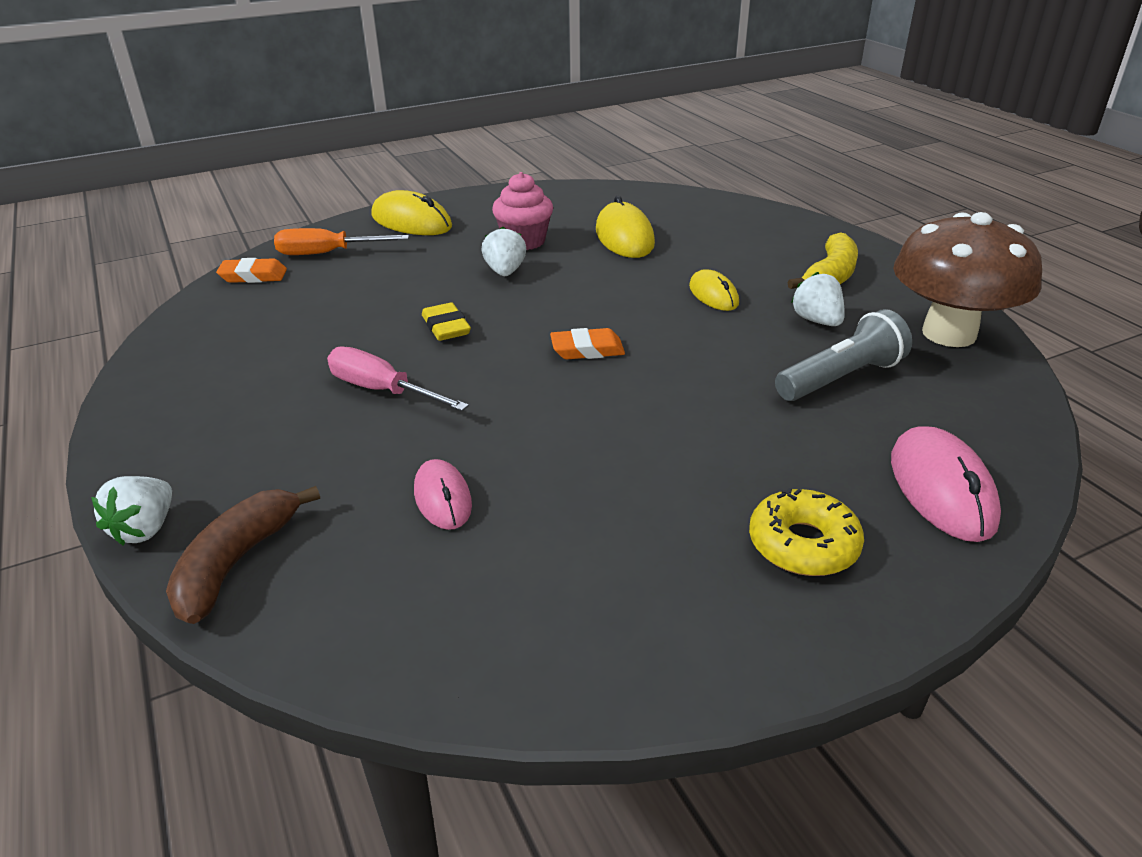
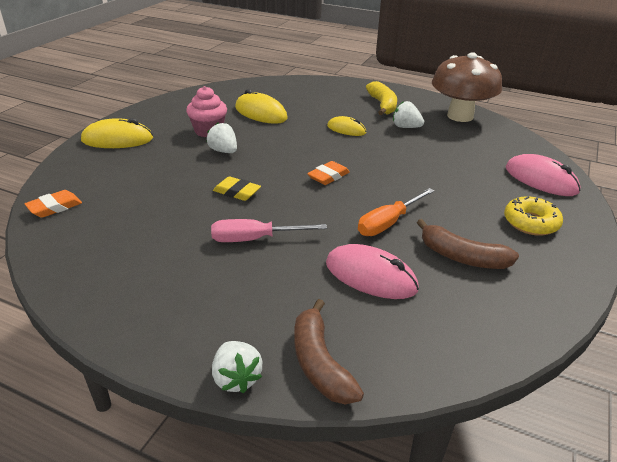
camera: 40 degrees left, 0 degrees up
(327, 253) = (88, 176): orange screwdriver -> orange screwdriver (388, 223)
(442, 498) = (370, 276): pink mouse -> pink mouse, size x1.59
(603, 537) = (462, 257): none -> brown banana
(840, 378) = (449, 149): grey flashlight -> none

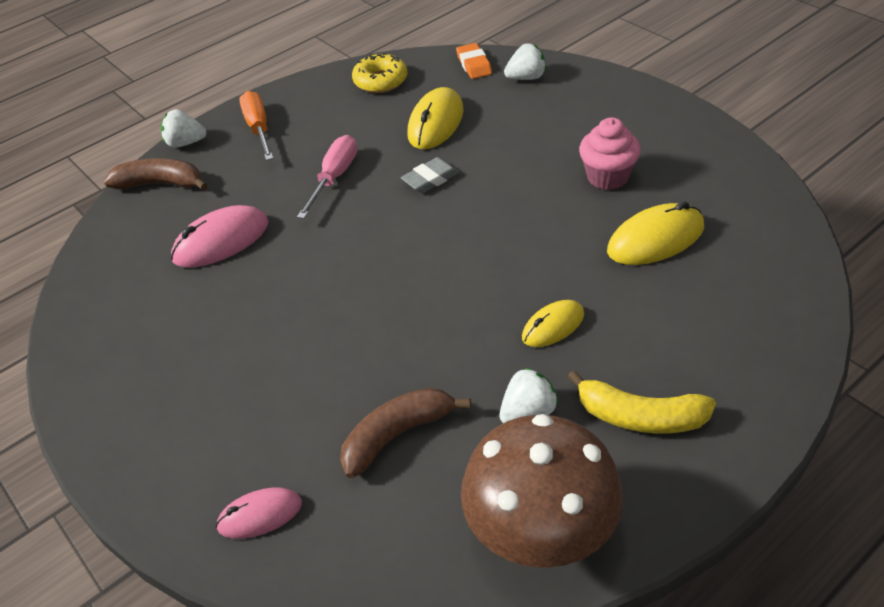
camera: 120 degrees right, 10 degrees up
(117, 139) = (612, 102): yellow mouse -> yellow mouse (436, 123)
(223, 151) = (539, 183): white strawberry -> white strawberry (526, 78)
(237, 192) = (430, 179): yellow eraser -> grey eraser
(328, 176) = (420, 263): orange eraser -> none
(388, 223) = (288, 285): orange screwdriver -> orange screwdriver (258, 128)
(462, 257) = (189, 322): brown banana -> brown banana (397, 435)
(530, 223) = (187, 427): yellow donut -> yellow donut (380, 81)
(540, 180) = (260, 515): pink mouse -> pink mouse, size x0.63

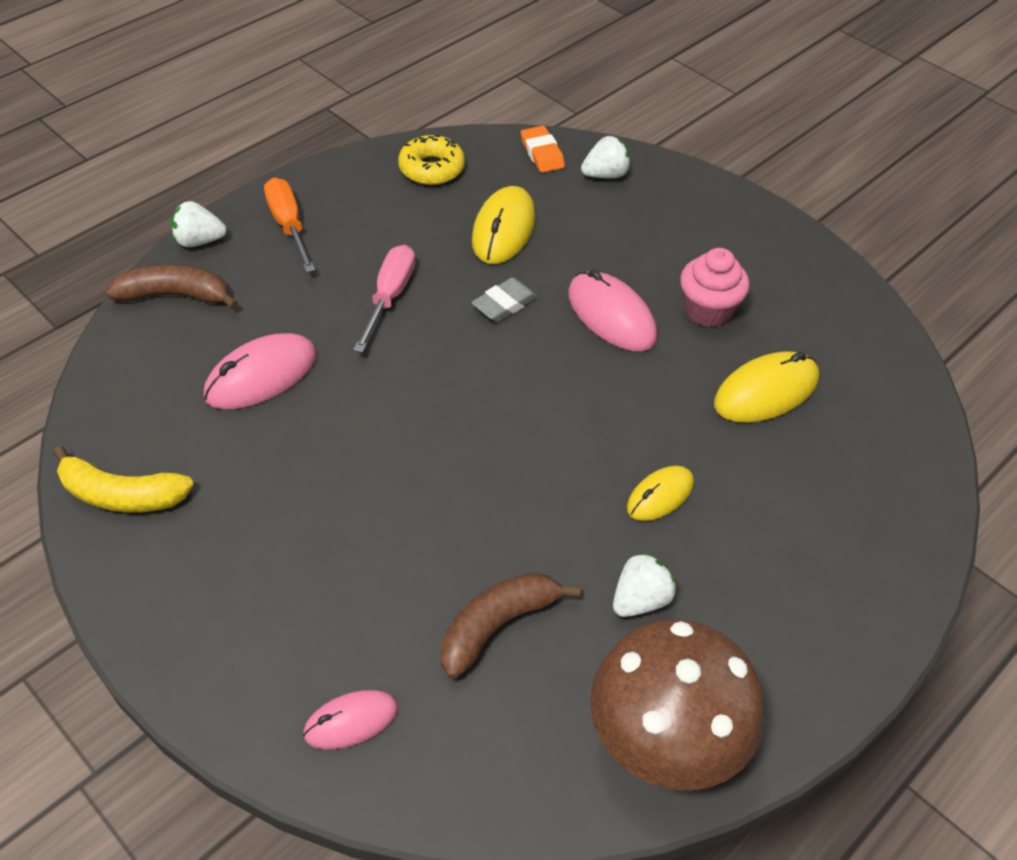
camera: 10 degrees left, 5 degrees up
(522, 184) = (611, 316): none -> pink mouse
(640, 417) = (762, 606): yellow banana -> yellow banana (122, 495)

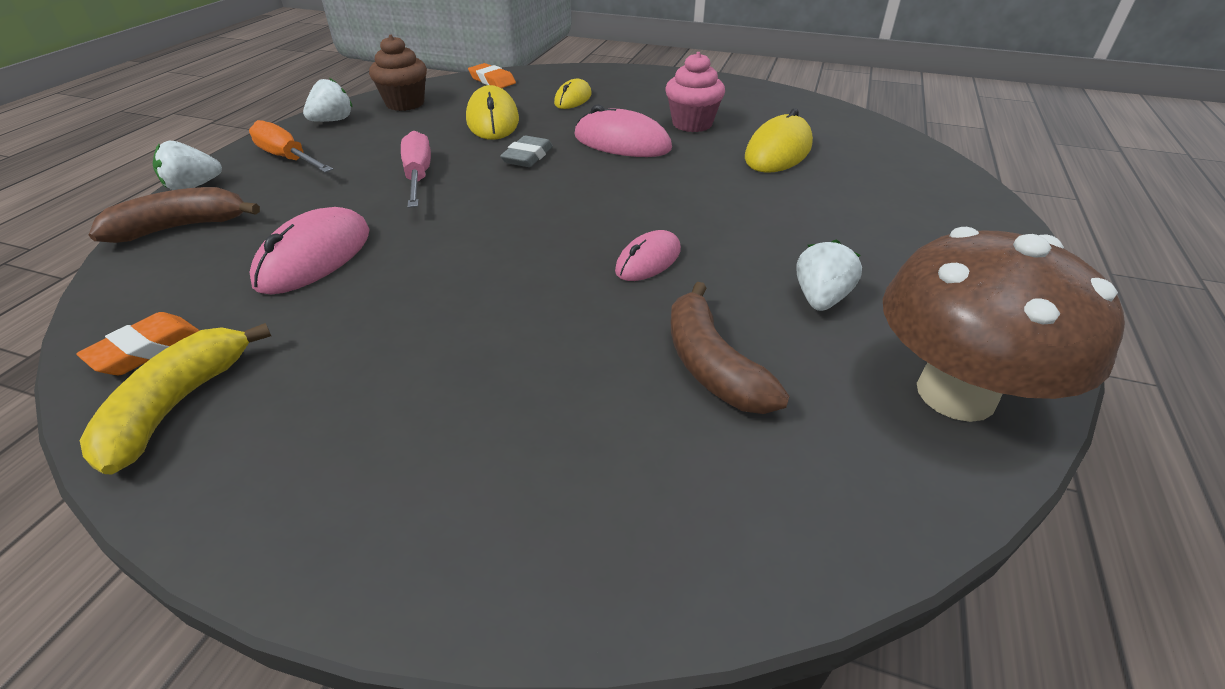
camera: 25 degrees left, 10 degrees down
(116, 431) = (145, 349): none -> orange eraser
(122, 495) = (177, 405): yellow banana -> yellow banana turned 120 degrees clockwise
(351, 721) = (625, 522): pink mouse -> pink mouse (648, 260)
(431, 168) = (405, 103): yellow donut -> brown cupcake
(497, 625) = (712, 365): brown banana -> brown banana turned 45 degrees counterclockwise
(605, 175) = (550, 81): white strawberry -> white strawberry (333, 120)
(660, 495) = (764, 228): yellow mouse -> yellow mouse (573, 99)

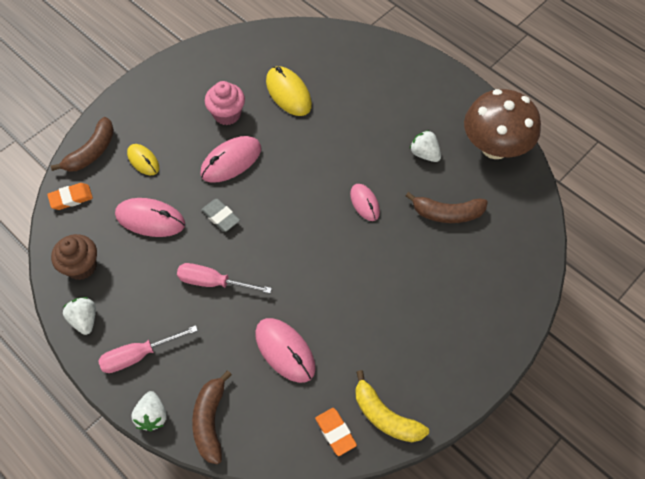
camera: 65 degrees left, 20 degrees up
(287, 158) = (138, 355): orange screwdriver -> pink screwdriver
(493, 120) = (150, 219): yellow mouse -> pink mouse
(560, 75) = (91, 152): none -> brown banana

